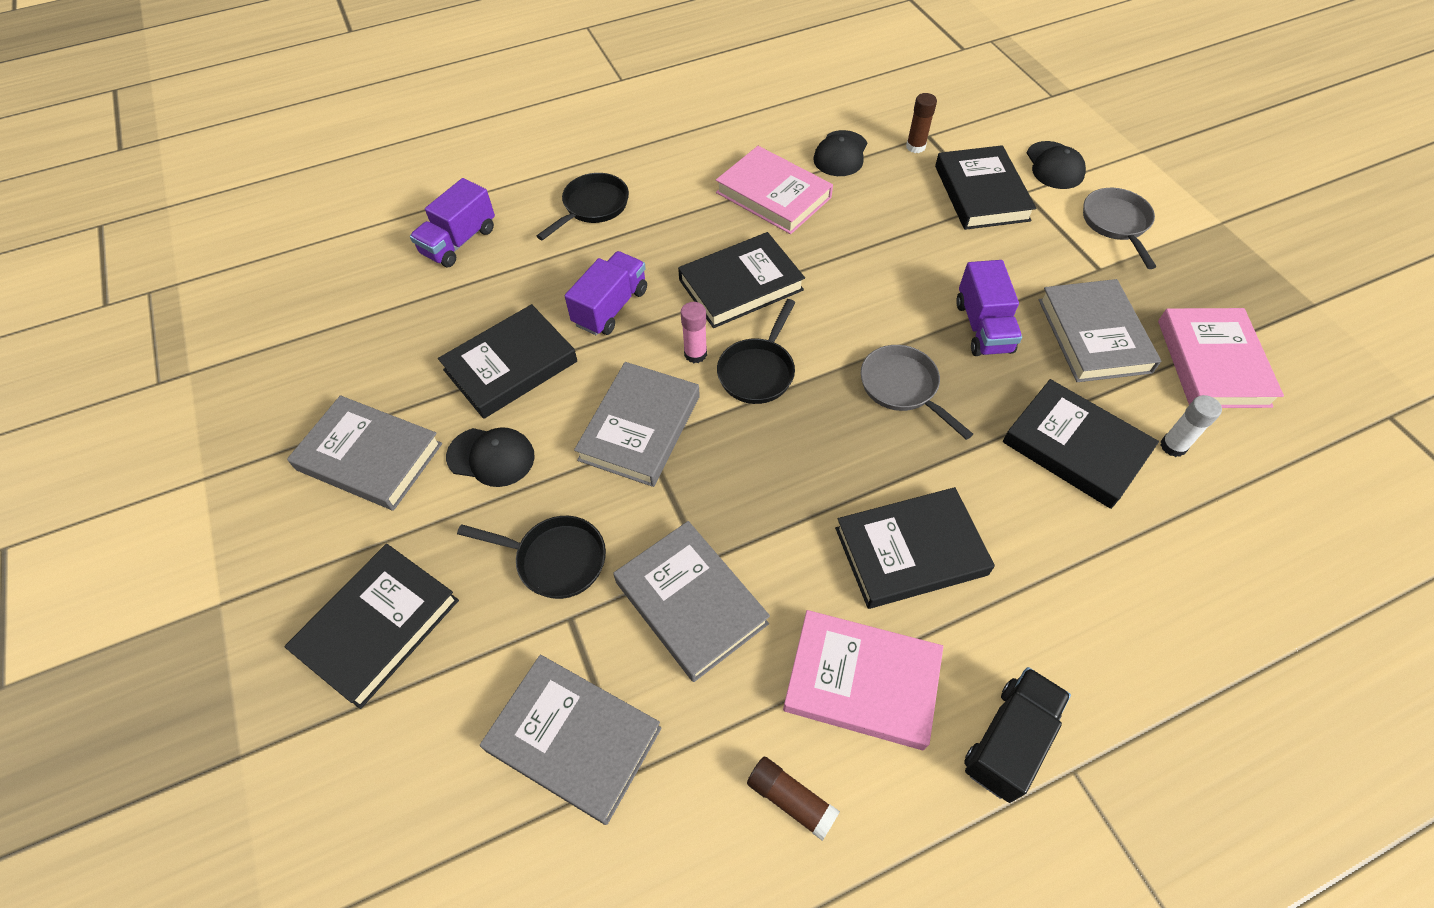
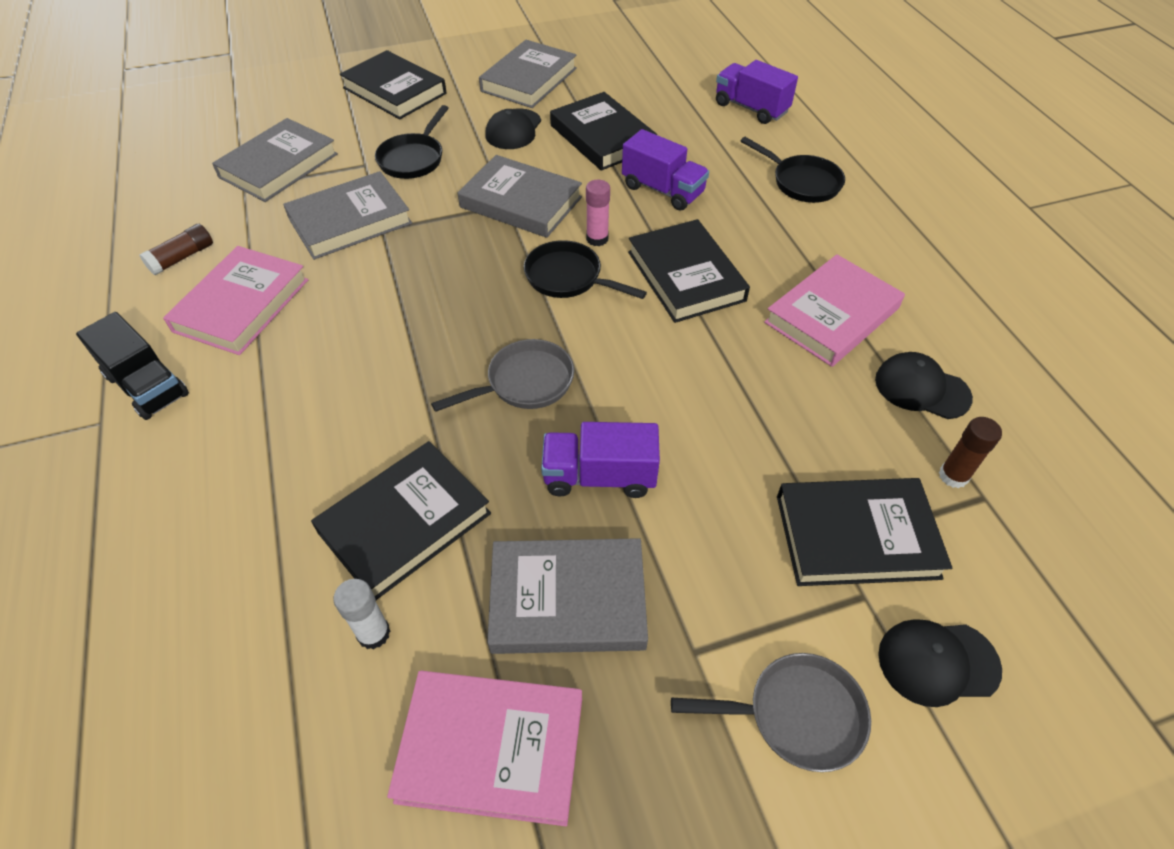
camera: 95 degrees right, 5 degrees down
(910, 551) = (338, 355): black book -> none

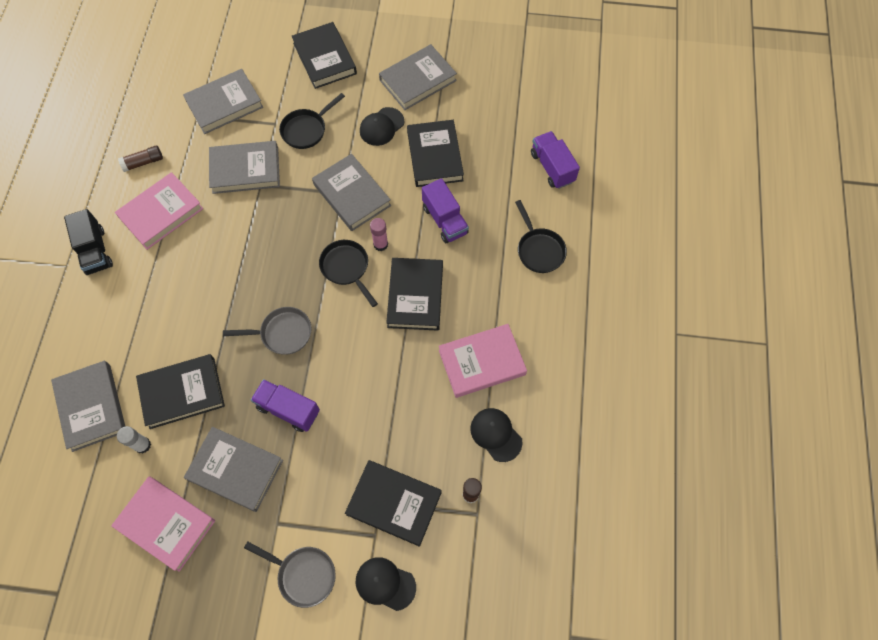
camera: 25 degrees right, 15 degrees up
(242, 612) = (91, 407): none -> grey book

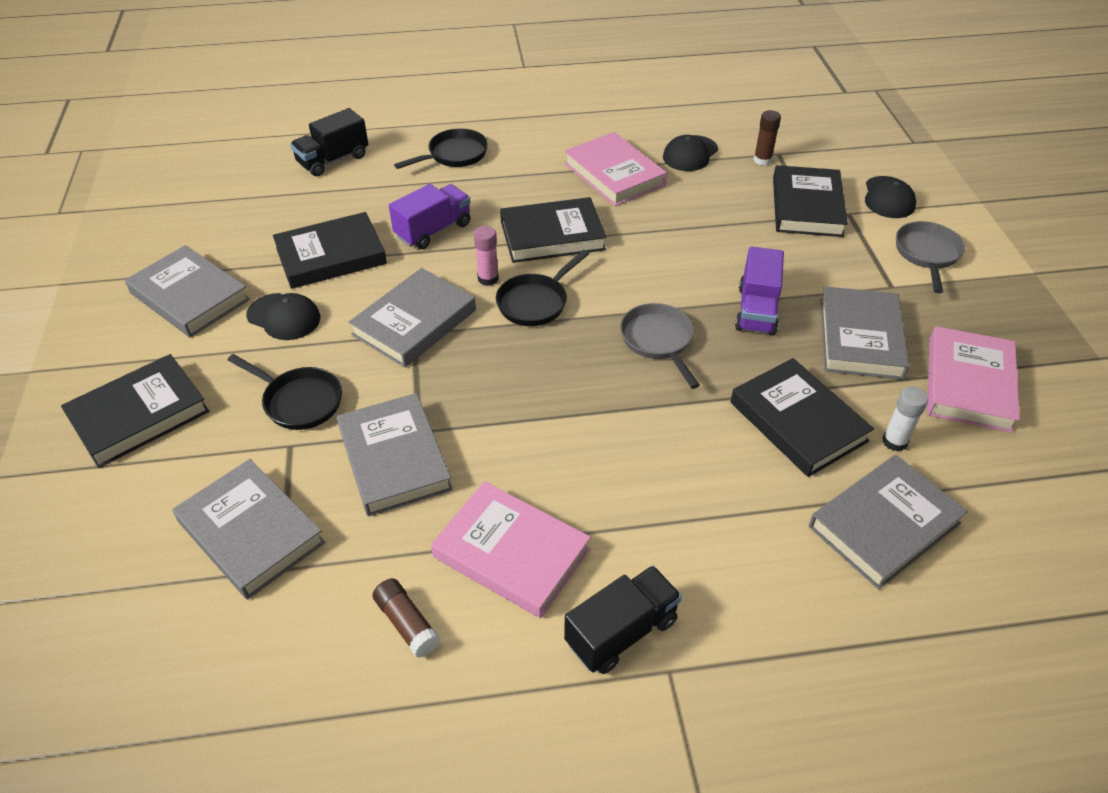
camera: 105 degrees left, 20 degrees down
(552, 167) = (333, 160): purple truck -> black truck

